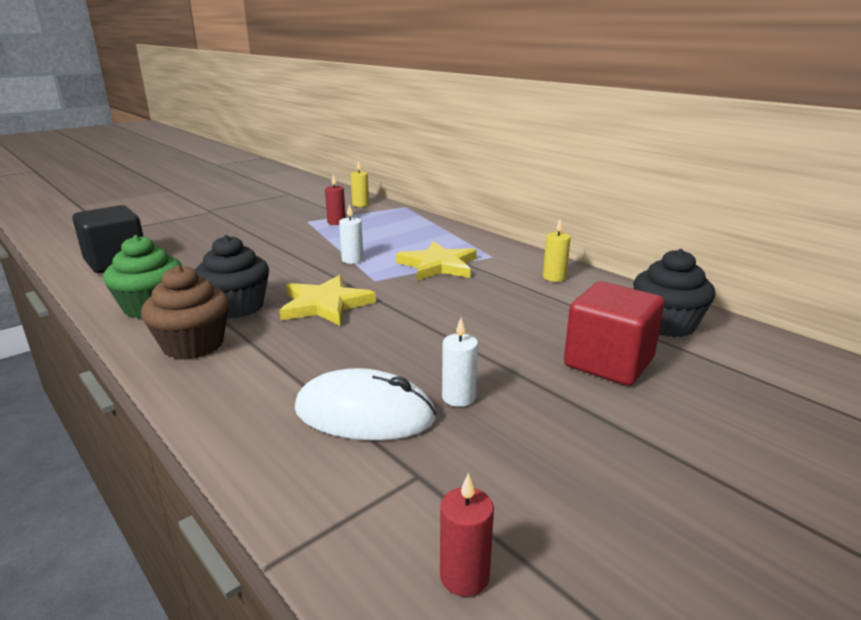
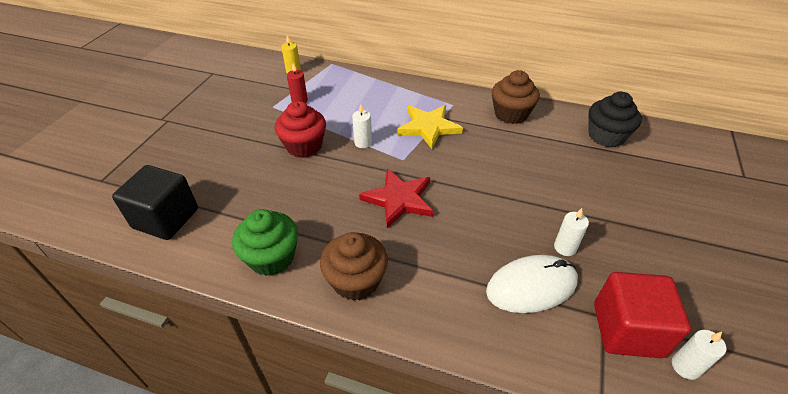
camera: 30 degrees left, 20 degrees up
(237, 307) = (339, 228): black cupcake -> none
(294, 249) = (304, 146): none -> red cupcake
(325, 304) = (399, 199): yellow star -> red star
(464, 576) = (685, 366): red candle -> white candle
(554, 277) = (511, 114): yellow candle -> brown cupcake
(608, 363) = (608, 182): red cube -> red cube (627, 330)

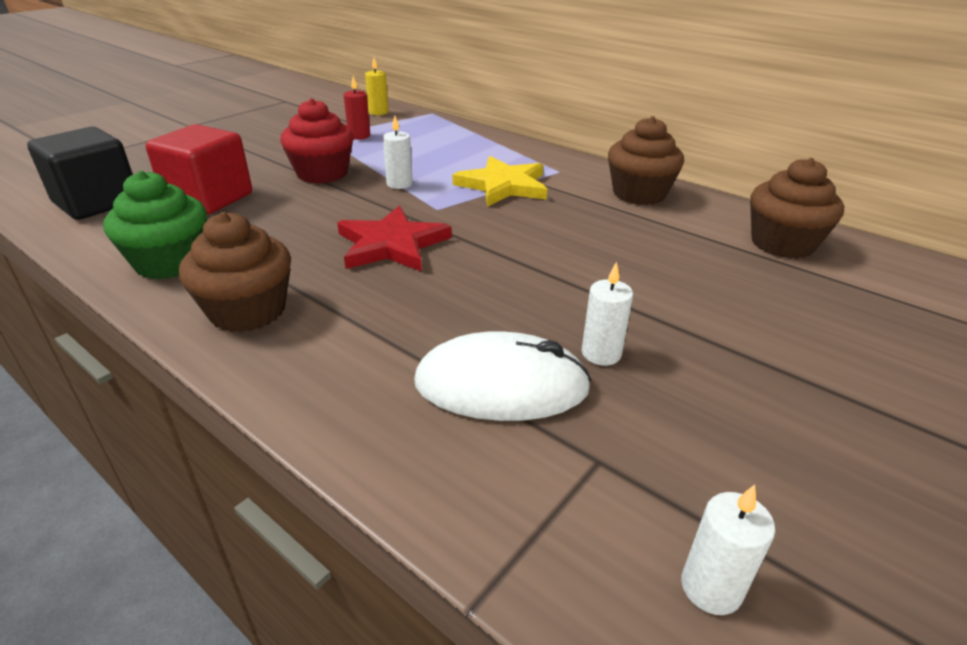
camera: 20 degrees right, 10 degrees down
(606, 136) = (782, 243): black cupcake -> brown cupcake
(627, 330) = (629, 492): red cube -> red cube (209, 199)

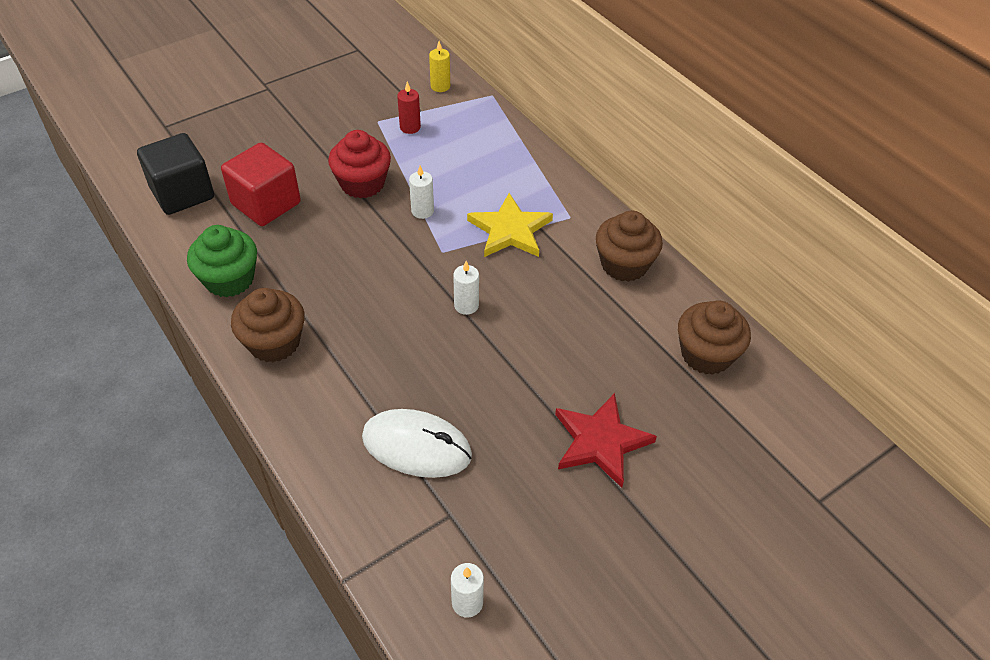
camera: 15 degrees right, 15 degrees up
(392, 244) = (391, 291): red star -> red star (600, 441)
(601, 353) = (494, 435): white candle -> white candle (466, 305)

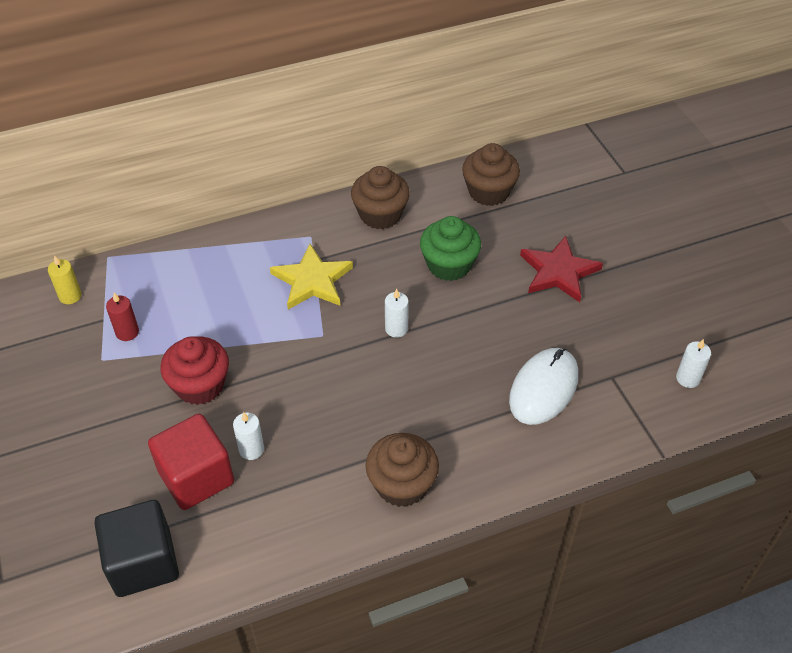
camera: 75 degrees left, 0 degrees up
(229, 279) = (303, 519): green cupcake -> green cupcake (449, 265)
(422, 211) = (261, 341): white candle -> white candle (251, 449)

